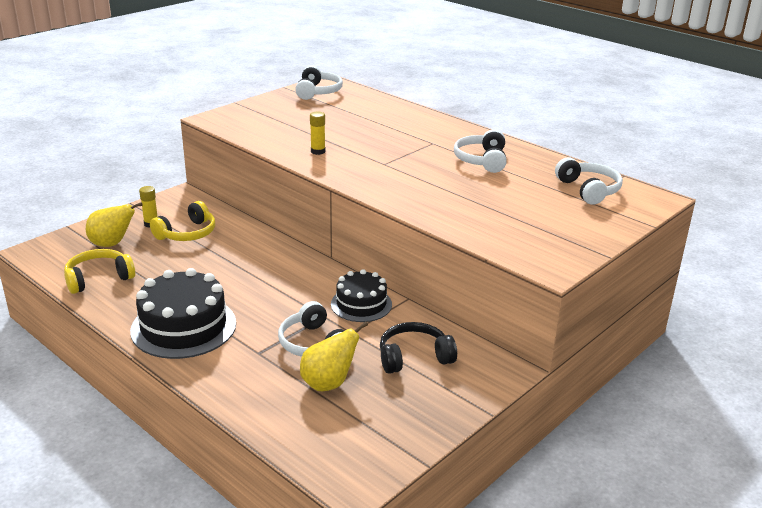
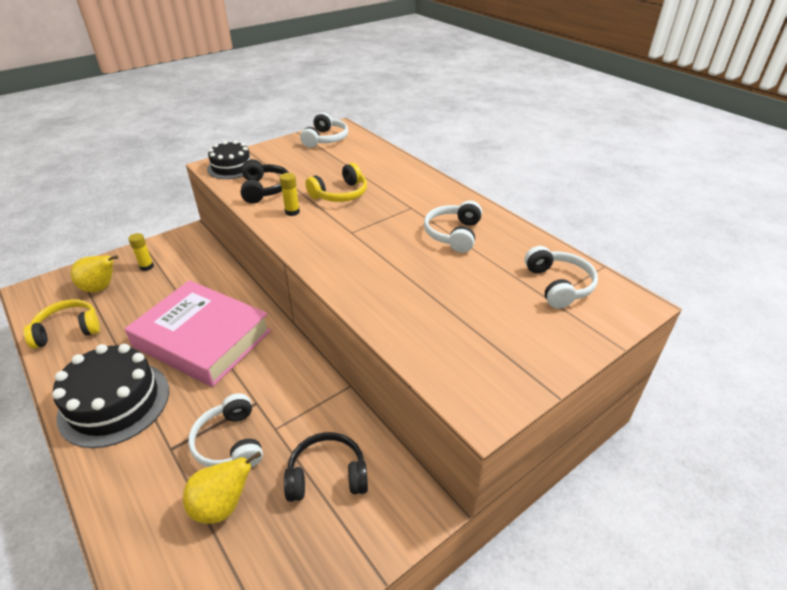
camera: 10 degrees right, 10 degrees up
(187, 233) = (173, 281): yellow headphones -> yellow headphones (340, 194)
(245, 275) = (202, 339): none -> pink book
(279, 135) = (264, 189): none -> black headphones
(361, 304) = (299, 389): black cake -> black cake (231, 167)

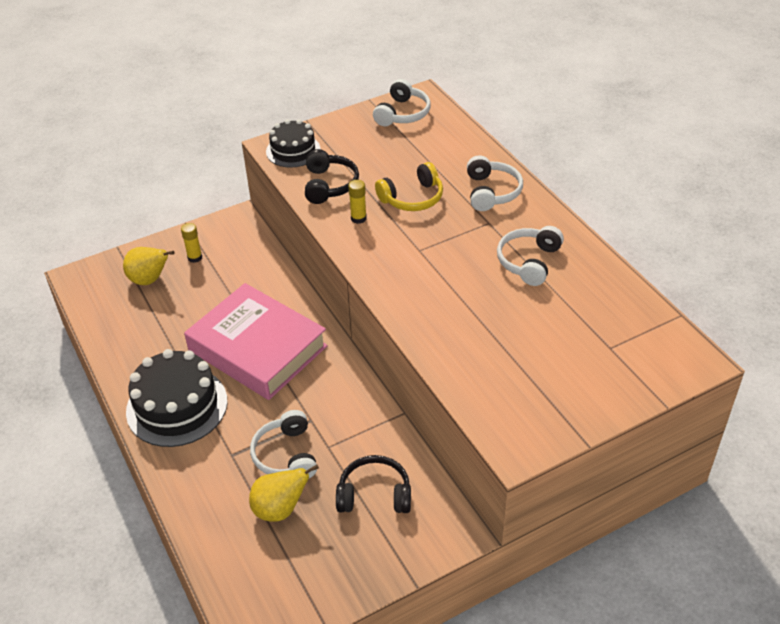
camera: 10 degrees right, 5 degrees up
(68, 330) = (123, 326): yellow headphones -> none
(558, 285) = (625, 333): white headphones -> white headphones (492, 192)

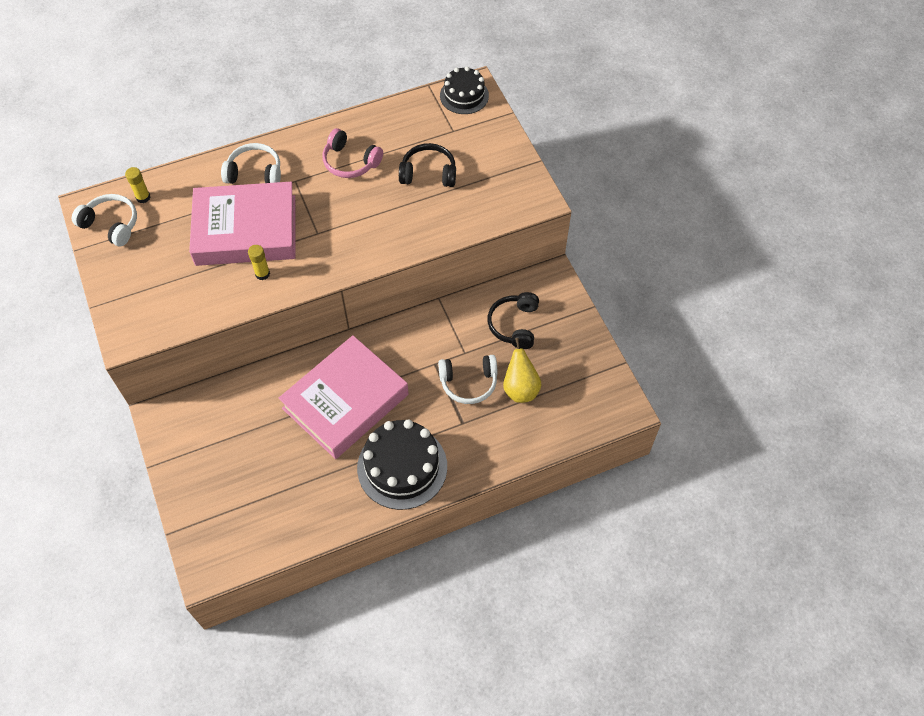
camera: 85 degrees left, 15 degrees up
(150, 280) = (229, 498): yellow pear -> none
(195, 257) = (207, 456): yellow glue stick -> yellow glue stick (143, 197)
(293, 150) = (139, 321): black cake -> black cake (464, 95)
(329, 185) = (206, 293): black headphones -> black headphones (428, 173)
(412, 198) = (246, 230): yellow headphones -> pink book
(528, 261) = (350, 162): white headphones -> pink headphones

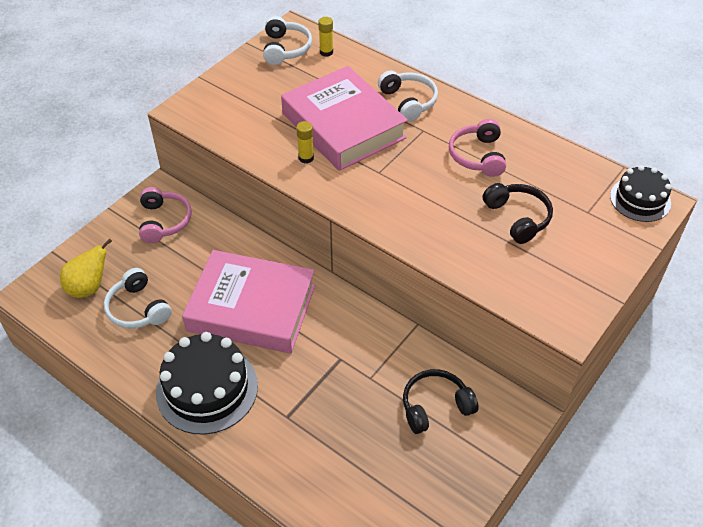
camera: 60 degrees right, 10 degrees down
(200, 427) = (164, 221): none -> pink headphones
(468, 383) = (337, 399): white headphones -> white headphones (138, 309)
(520, 389) = (361, 451): yellow pear -> yellow pear (89, 287)

